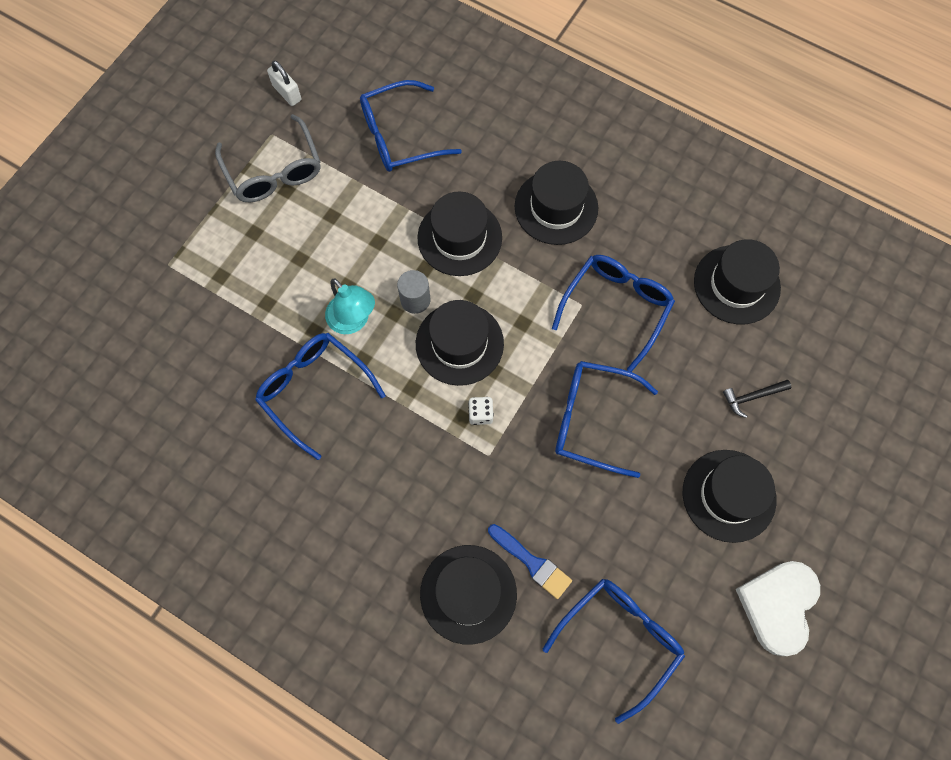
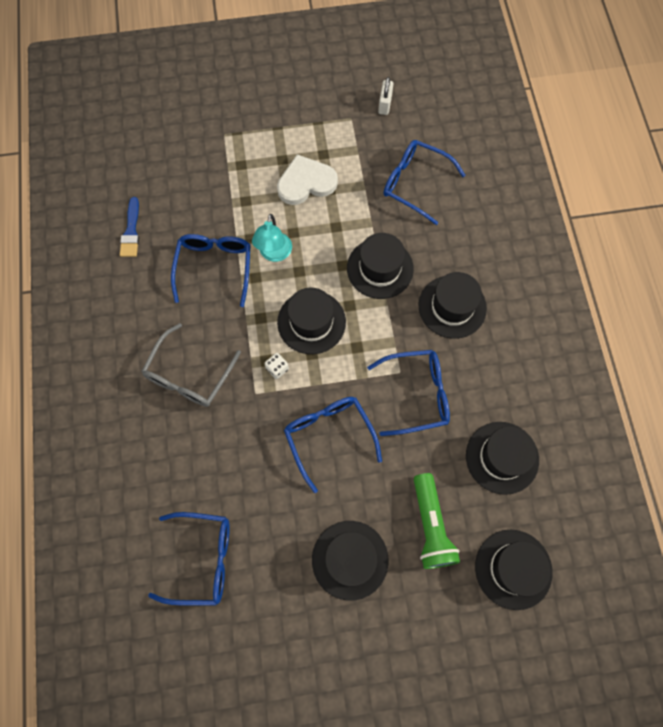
camera: 50 degrees right, 0 degrees up
(274, 171) = (329, 138): grey glasses -> grey glasses (189, 375)
(415, 300) = (317, 276): grey cylinder -> none
(468, 594) = (161, 447): black hat -> black hat (513, 569)
(532, 563) = (209, 470): blue brush -> blue brush (131, 231)
(752, 397) = (431, 526): black hammer -> green flashlight
(778, 605) = (302, 646): white heart -> white heart (306, 183)

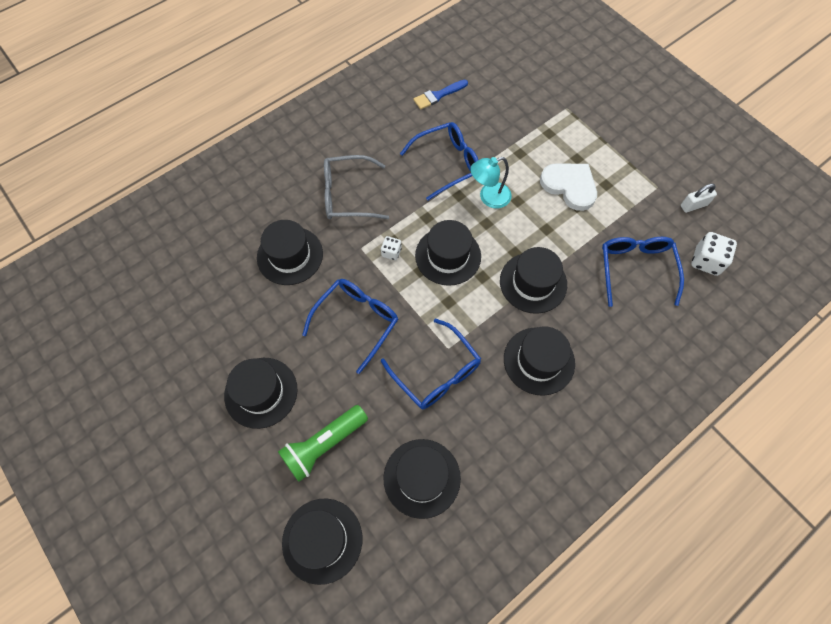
camera: 60 degrees right, 5 degrees down
(202, 559) = (208, 282): blue glasses -> none
(222, 464) = (290, 255): none -> black hat
(439, 129) = (706, 261): none -> white dice

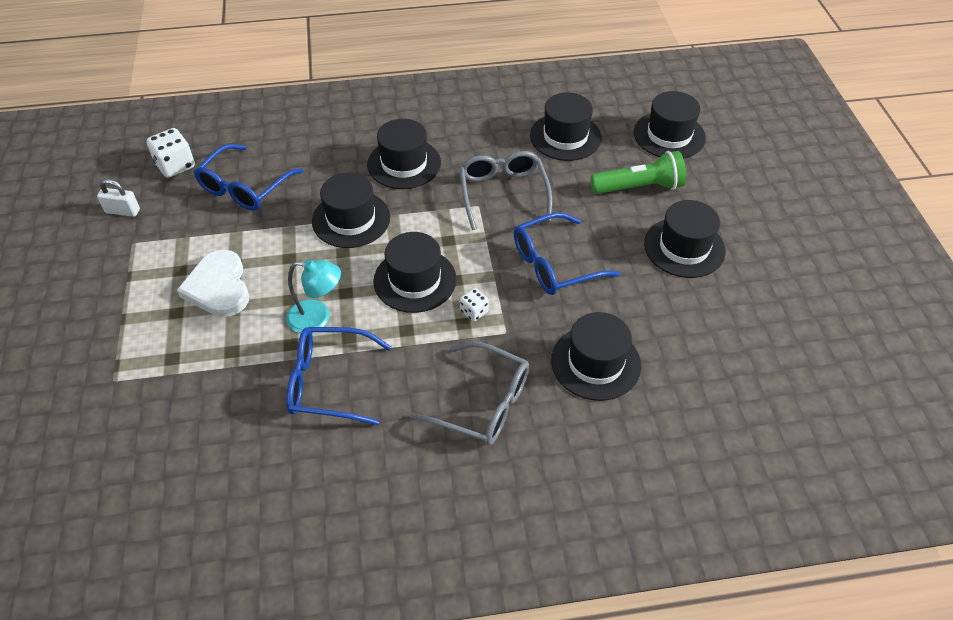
camera: 150 degrees left, 15 degrees down
(436, 372) = (503, 193): blue glasses -> grey glasses
(438, 95) = (254, 492): blue brush -> none

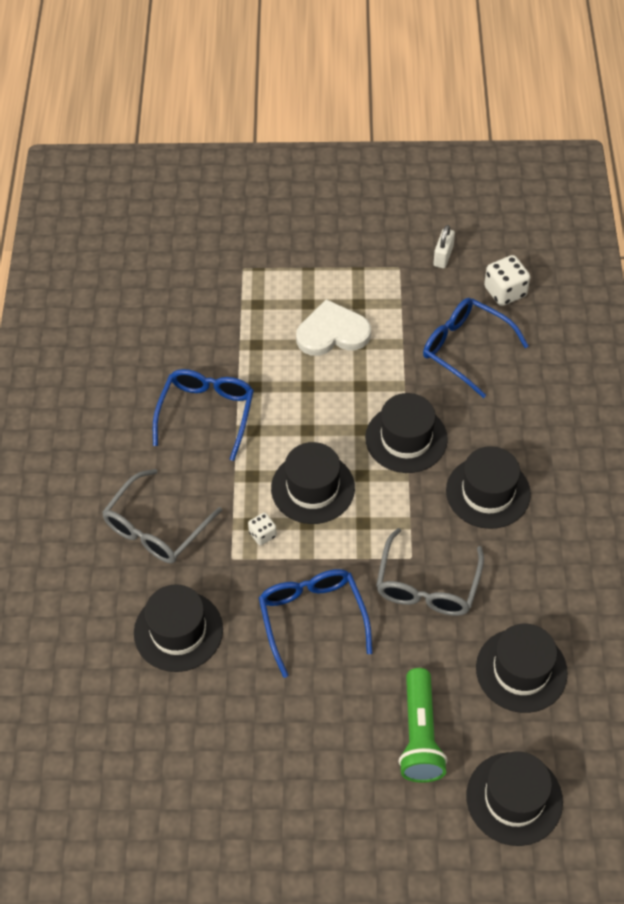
camera: 100 degrees right, 5 degrees up
(317, 318) = (280, 407): turquoise lamp -> none
(503, 193) = (427, 585): grey glasses -> grey glasses turned 105 degrees clockwise
(684, 247) = (314, 759): black hat -> none

